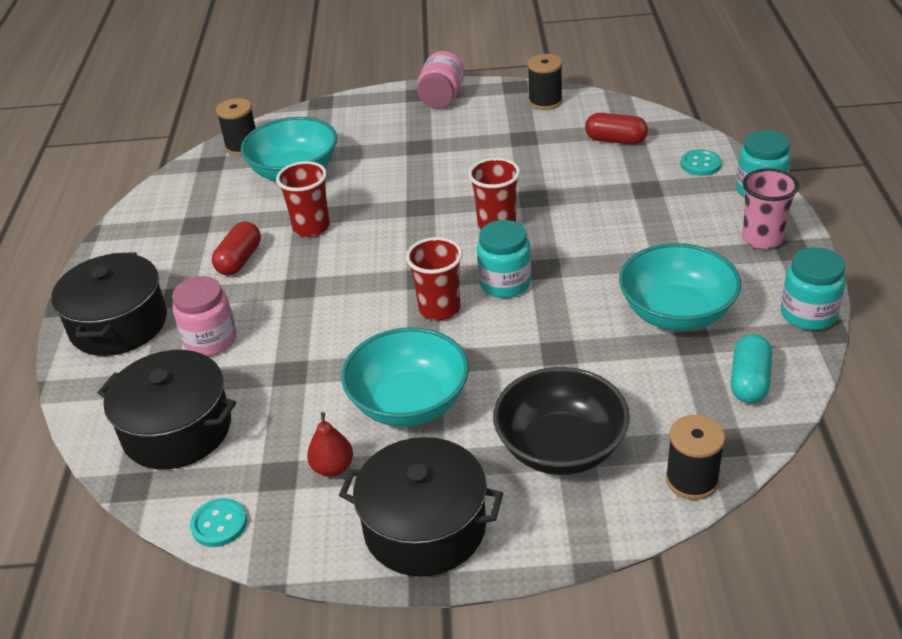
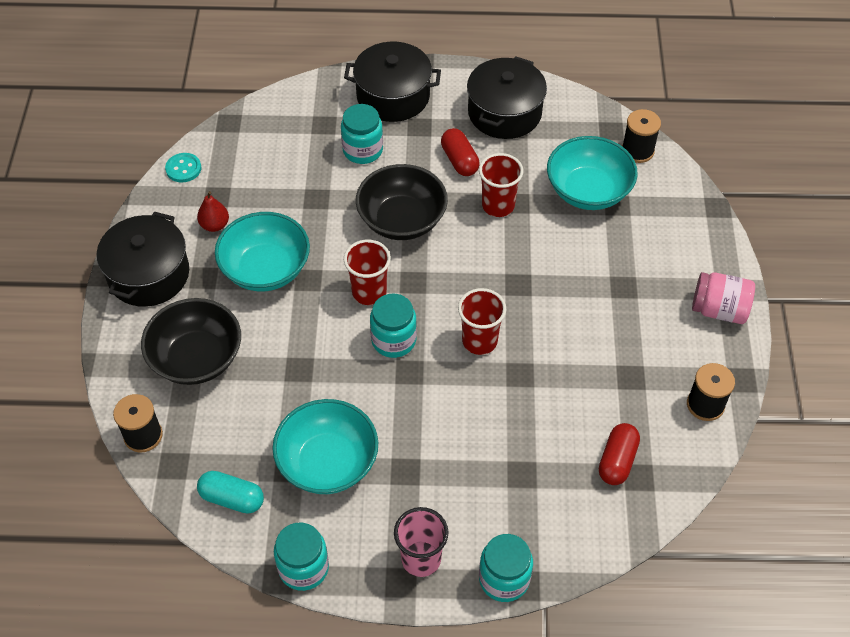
camera: 90 degrees right, 15 degrees up
(177, 429) = (273, 140): black pot -> black pot (504, 112)
(211, 340) = (363, 150): pink jar -> turquoise jar
(239, 260) = (459, 160): red capsule -> red capsule turned 45 degrees clockwise
(329, 295) = (402, 220): none -> black bowl
(700, 164) = (560, 533): turquoise button -> none

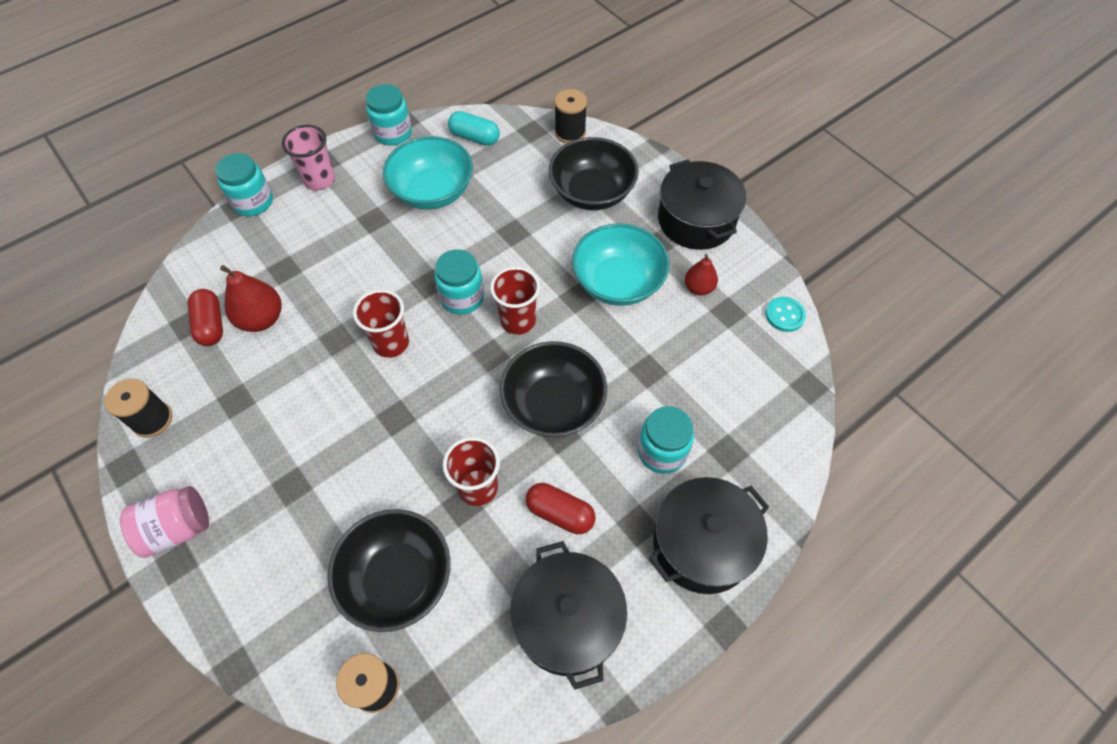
camera: 140 degrees right, 5 degrees up
(232, 498) = (475, 137): turquoise capsule -> turquoise capsule turned 45 degrees clockwise
(570, 436) = (261, 319): none -> red pear
(588, 191) = (397, 578): turquoise bowl -> black bowl

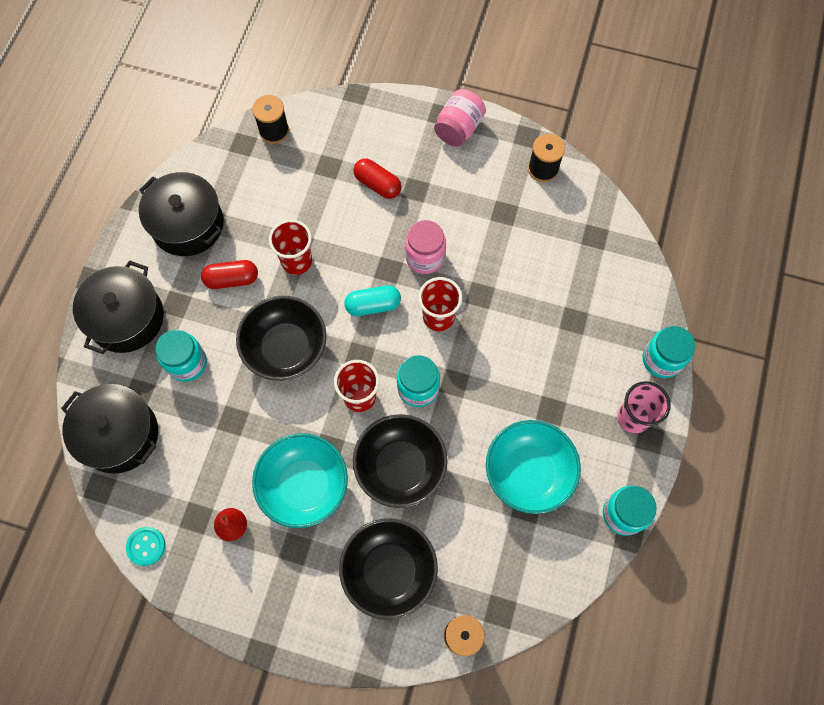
camera: 145 degrees right, 10 degrees up
(211, 325) = (577, 247): red capsule -> red capsule (377, 184)
(261, 319) = (548, 274): red pear -> none
(350, 406) = (425, 257): none -> pink jar
(397, 578) = (305, 184): black bowl -> black bowl (400, 467)
(475, 137) = (545, 563): turquoise capsule -> turquoise capsule (373, 305)
(696, 220) = (274, 603): black pot -> black pot (119, 435)

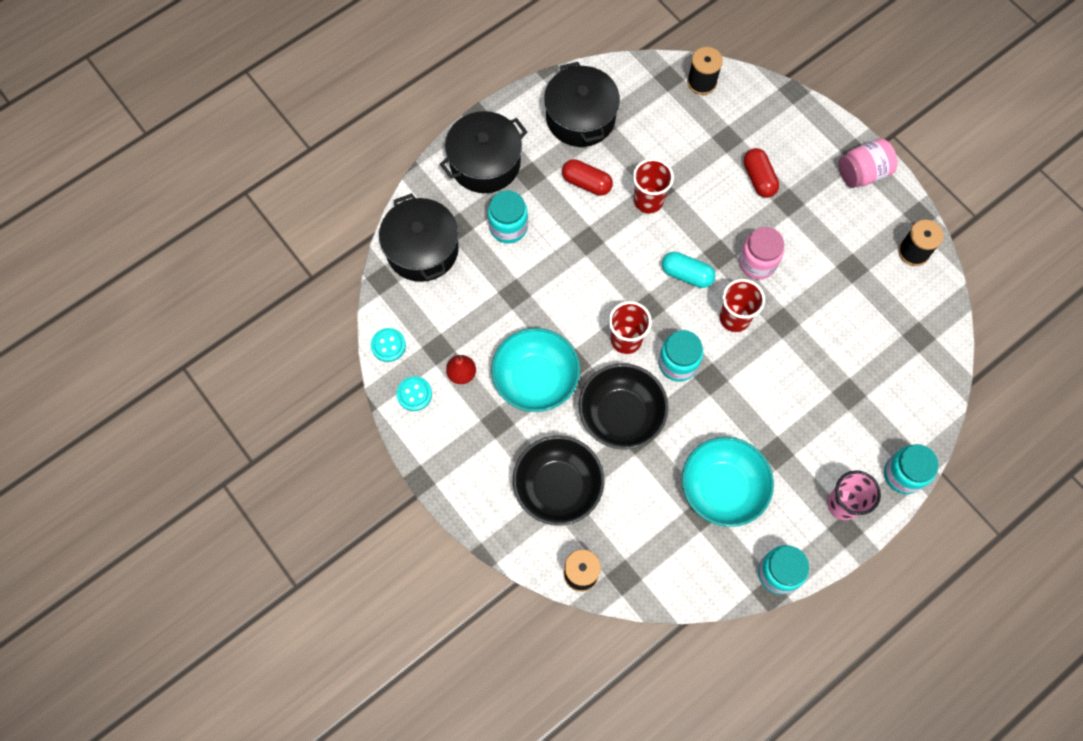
camera: 35 degrees right, 0 degrees up
(201, 575) = (414, 394): none -> turquoise button
(285, 348) = (593, 264): black bowl -> none

